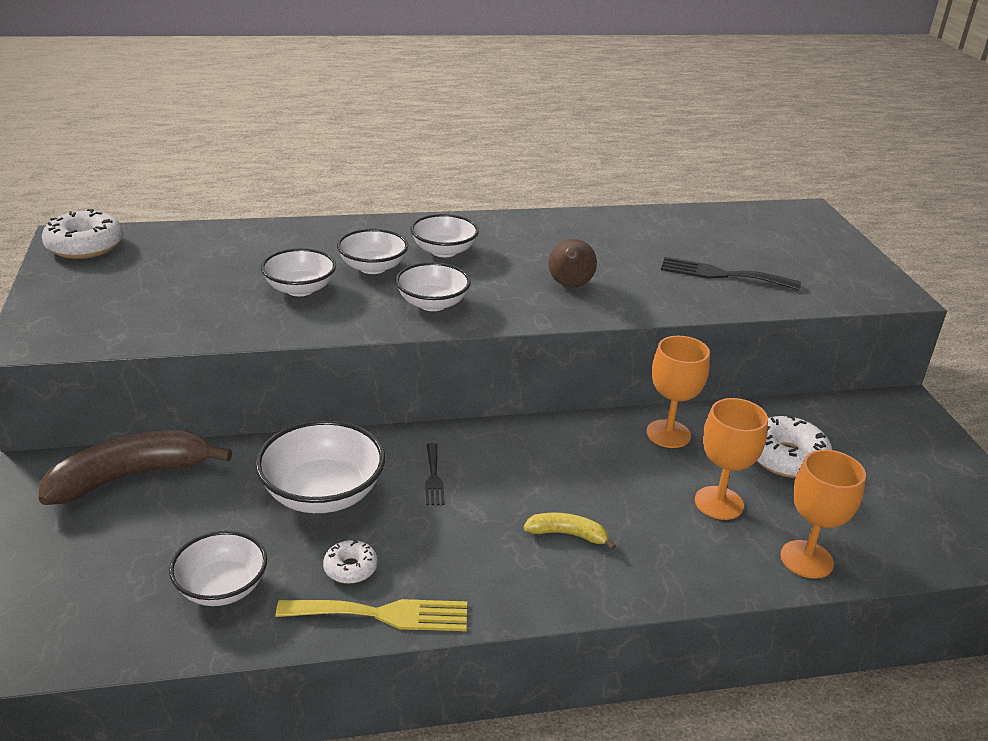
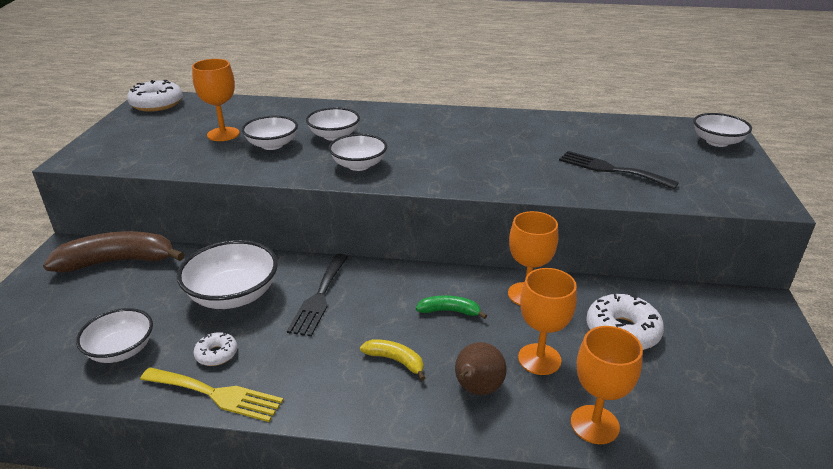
camera: 20 degrees right, 0 degrees up
(220, 281) = (223, 134): none -> orange goblet
(433, 477) = (319, 297): black fork -> black fork, size x1.73
(444, 251) = (394, 130): white bowl -> white bowl (717, 142)
(570, 285) = (474, 164): brown pear -> brown pear (476, 389)
(595, 467) = (449, 311): none -> green banana

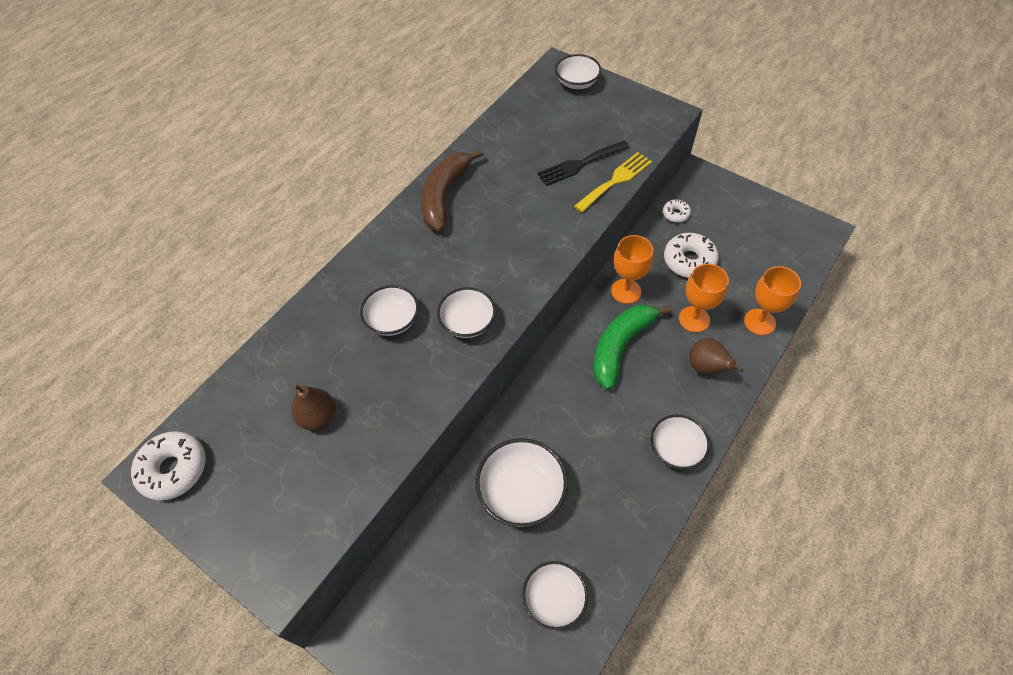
camera: 60 degrees left, 25 degrees up
(118, 261) = (408, 584): brown banana -> brown banana (445, 196)
(216, 354) = (594, 523): white donut -> white donut (675, 214)
(216, 394) = (641, 534): yellow fork -> yellow fork (616, 180)
(223, 134) = (318, 417): orange goblet -> brown pear
(272, 145) = (377, 379): white bowl -> white bowl (676, 449)
(319, 297) = (559, 427): black fork -> none
(395, 361) = (658, 403): yellow banana -> none
(449, 311) = (621, 346): green banana -> green banana, size x2.04

